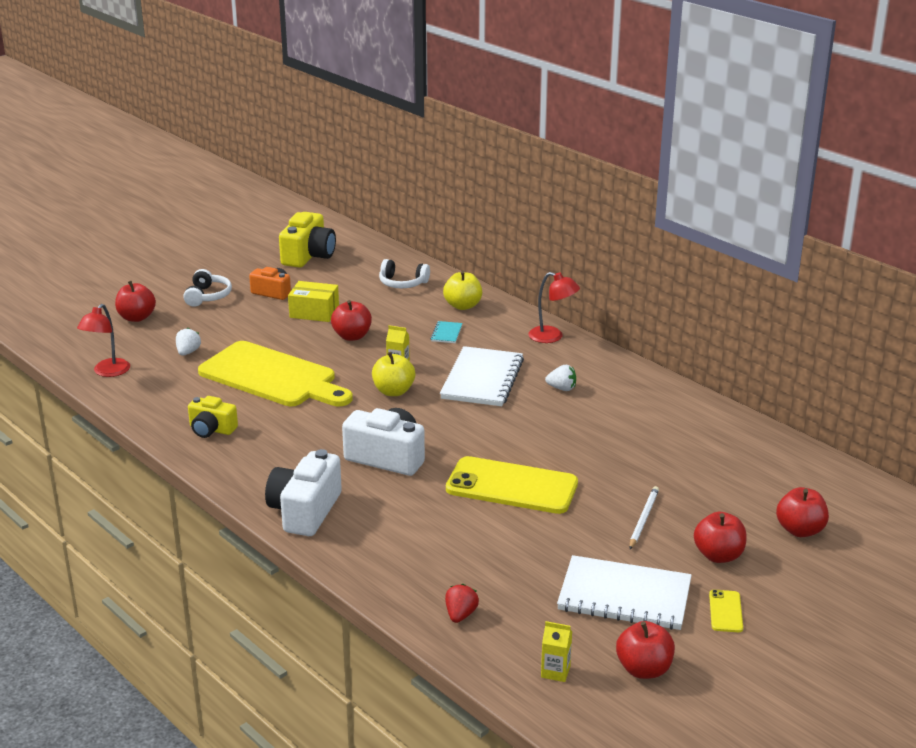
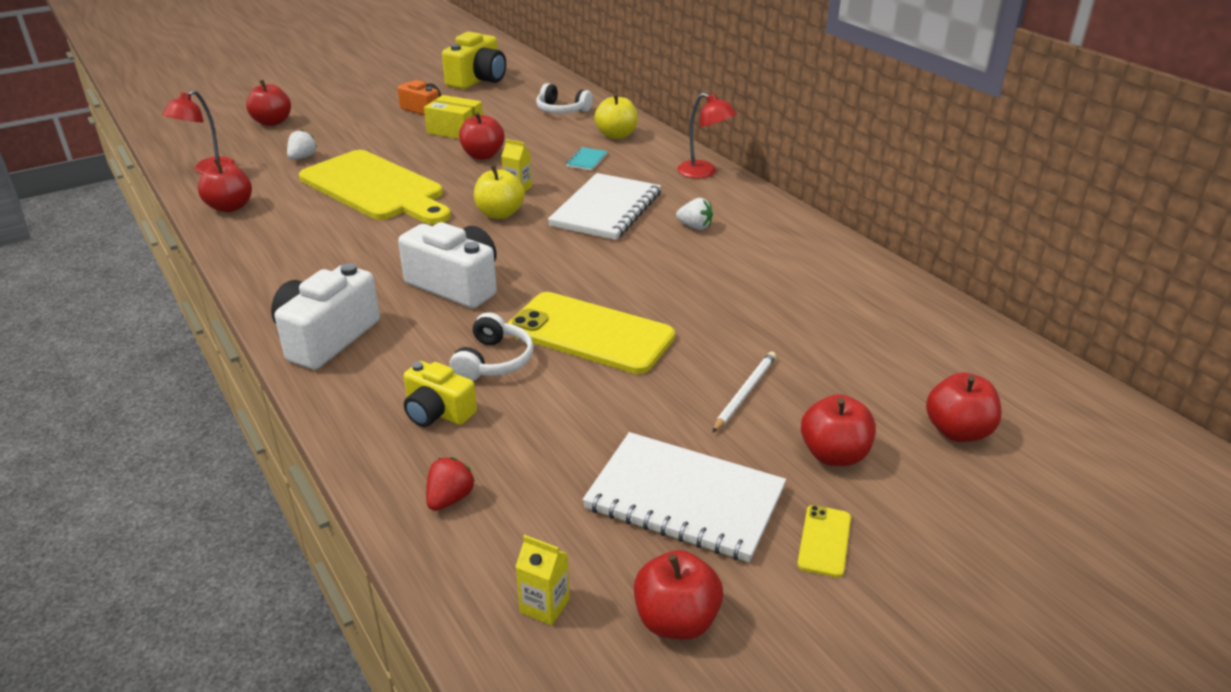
camera: 10 degrees right, 5 degrees up
(152, 406) = (230, 207): none -> red apple
(207, 296) = (355, 108): white headphones -> white headphones (493, 361)
(211, 429) = (277, 236): yellow camera -> yellow camera (437, 412)

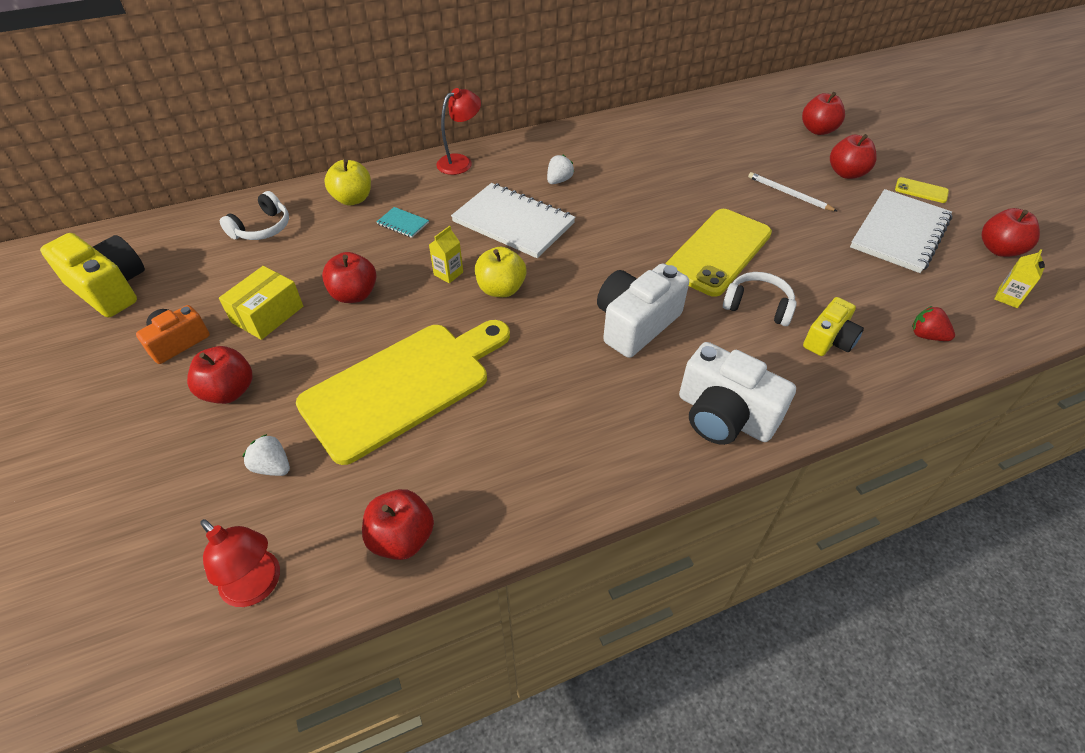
camera: 80 degrees left, 15 degrees up
(272, 122) = (108, 517): red apple -> red apple (229, 391)

